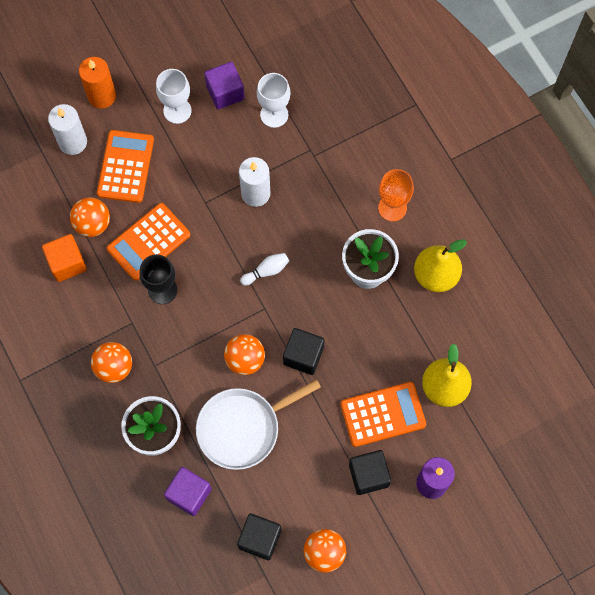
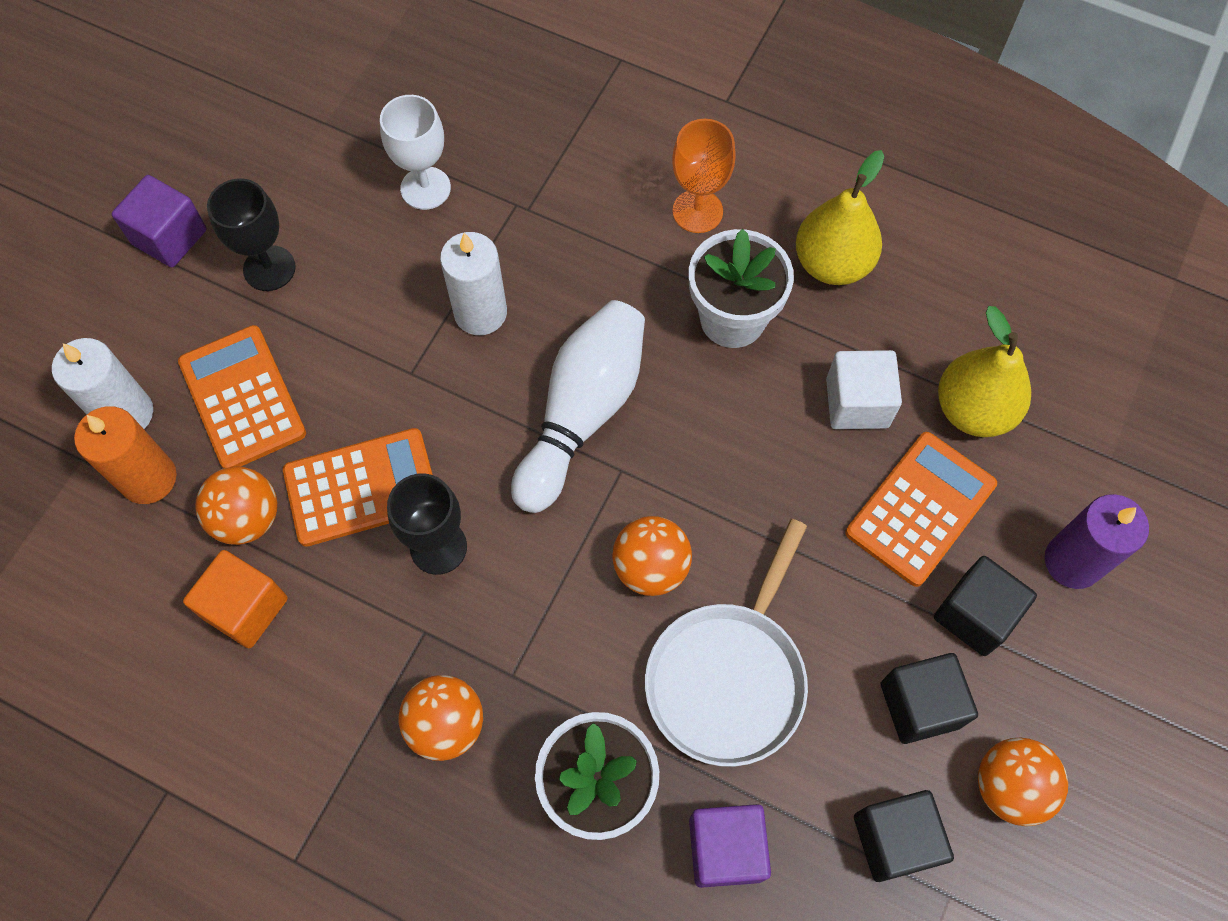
camera: 35 degrees left, 5 degrees down
(102, 96) = (129, 317): orange candle -> orange candle (148, 478)
(148, 242) = (362, 487): orange calculator -> orange calculator turned 120 degrees counterclockwise
(177, 110) = (269, 268): white goblet -> black goblet
(225, 92) = (327, 201): purple cube -> purple cube (169, 237)
(266, 271) = (582, 413): white bowling pin -> white bowling pin, size x2.28
(303, 355) = (735, 501): black cube -> black cube (920, 705)
(393, 348) = (857, 403): none -> white cube

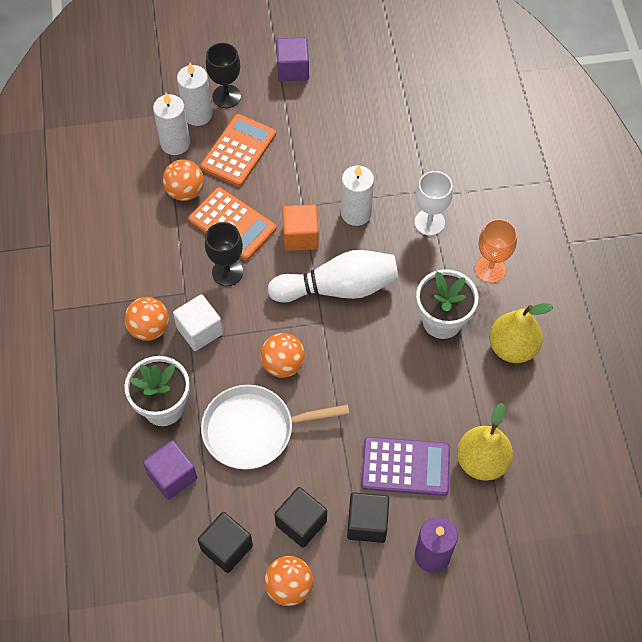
camera: 55 degrees right, 5 degrees down
(148, 478) = (175, 143): orange candle -> white candle
(245, 608) = (145, 218): orange cube -> orange cube (300, 236)
(269, 268) = (309, 117): black goblet -> black goblet (226, 96)
(425, 188) = (402, 148): white goblet -> white goblet (429, 222)
(857, 403) = (441, 404): white cube -> white cube (199, 330)
(920, 509) = (405, 466): orange calculator -> purple calculator

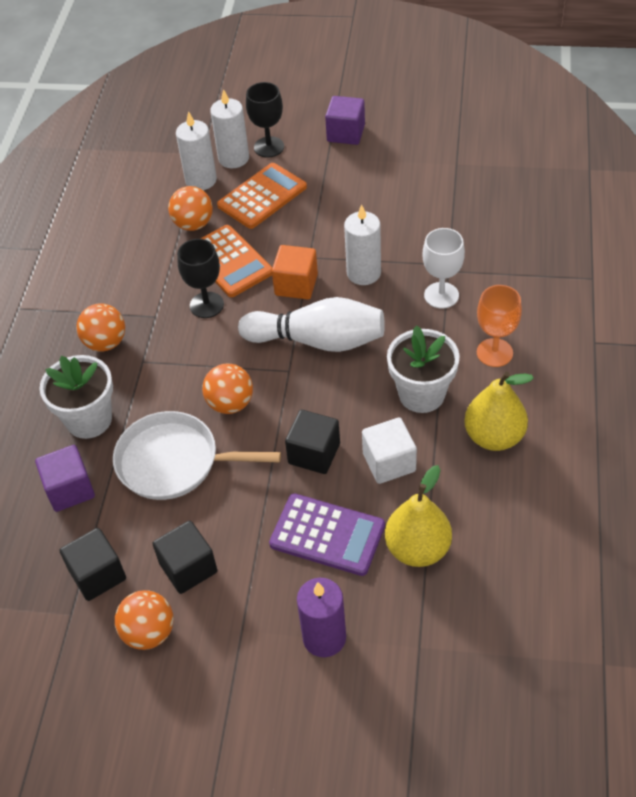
camera: 20 degrees right, 10 degrees down
(199, 330) = (156, 354): white cube -> white cube (389, 462)
(367, 523) = (262, 585): black cube -> black cube (314, 453)

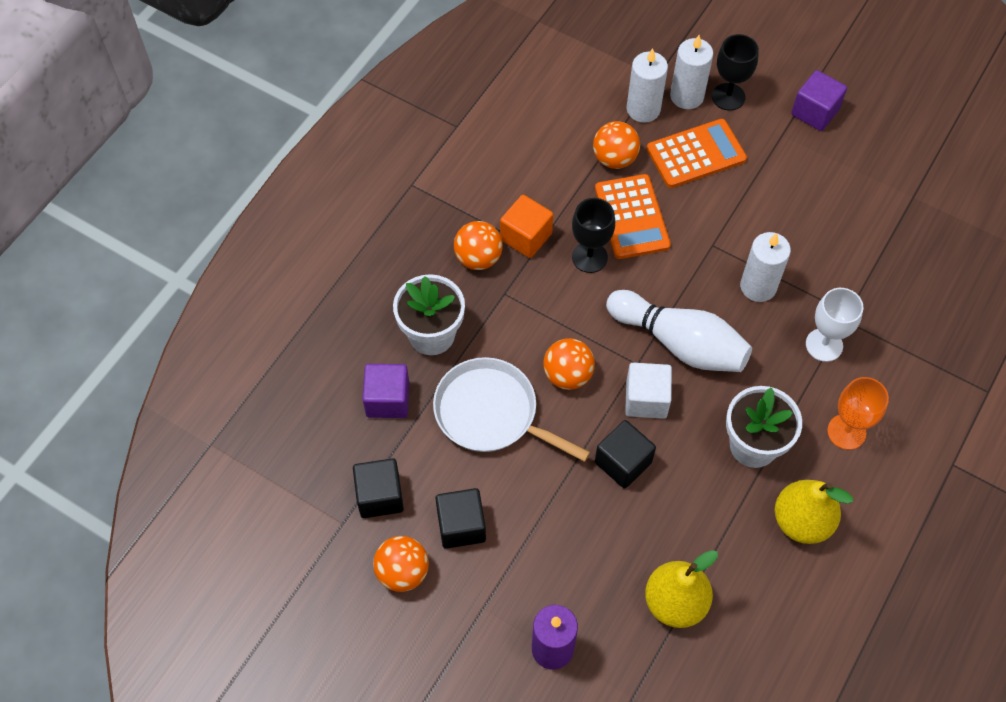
camera: 20 degrees right, 10 degrees up
(296, 285) = (685, 271): orange cube -> orange cube (526, 237)
(327, 535) = (599, 551): purple calculator -> none
(389, 462) = (689, 503): white cube -> white cube (646, 399)

